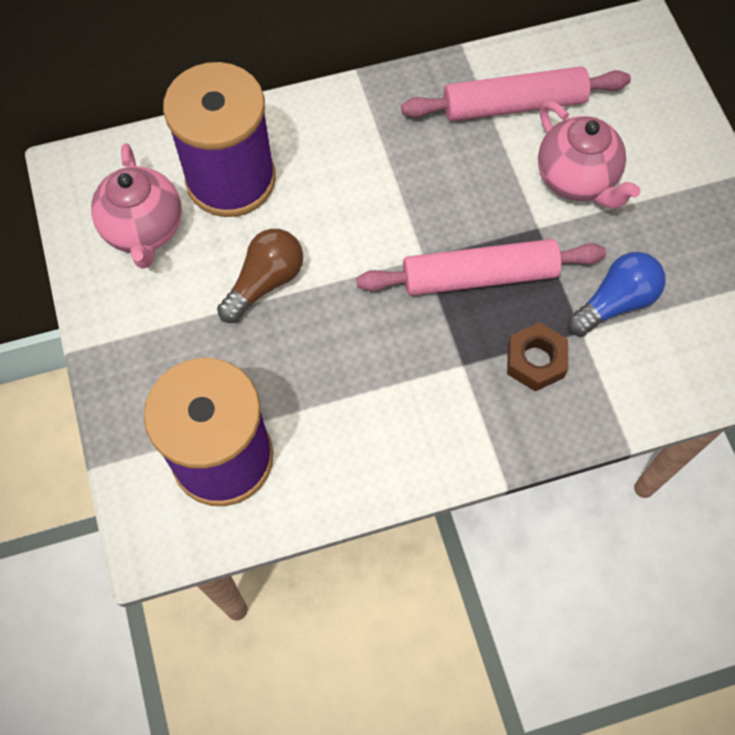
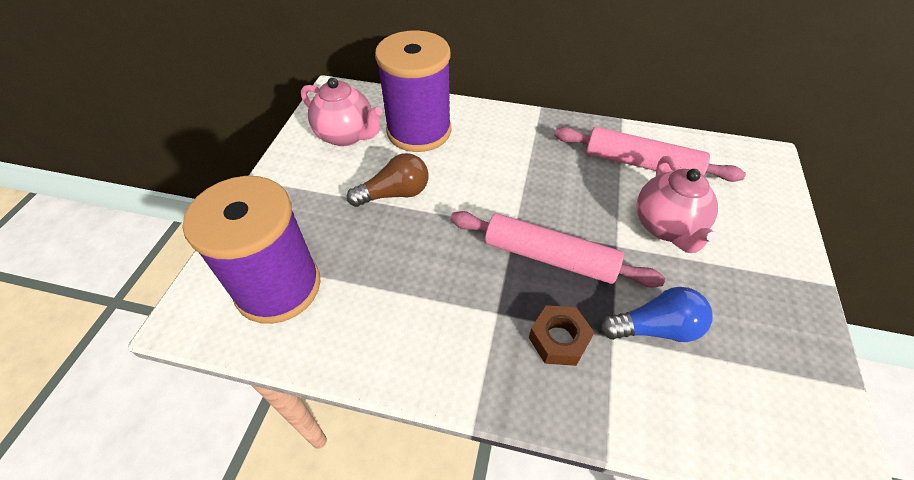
camera: 30 degrees right, 15 degrees down
(144, 230) = (346, 135): pink teapot -> pink teapot turned 75 degrees counterclockwise

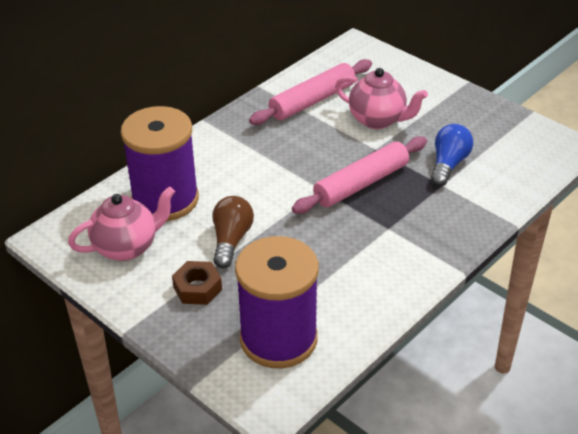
camera: 60 degrees left, 10 degrees down
(559, 339) = (428, 208): brown nut -> brown nut (197, 288)

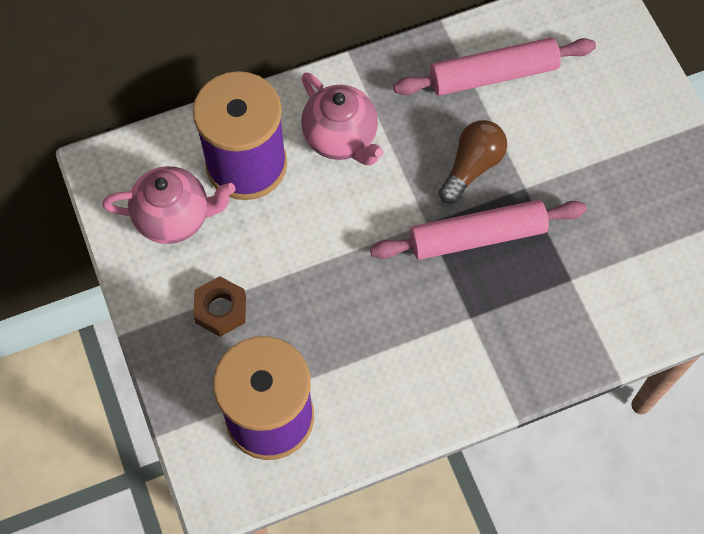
camera: 25 degrees right, 25 degrees up
(231, 240) = (288, 257): brown light bulb -> brown light bulb (472, 167)
(378, 120) = (555, 141): pink teapot -> pink teapot (341, 138)
(448, 164) = (598, 251): blue light bulb -> none

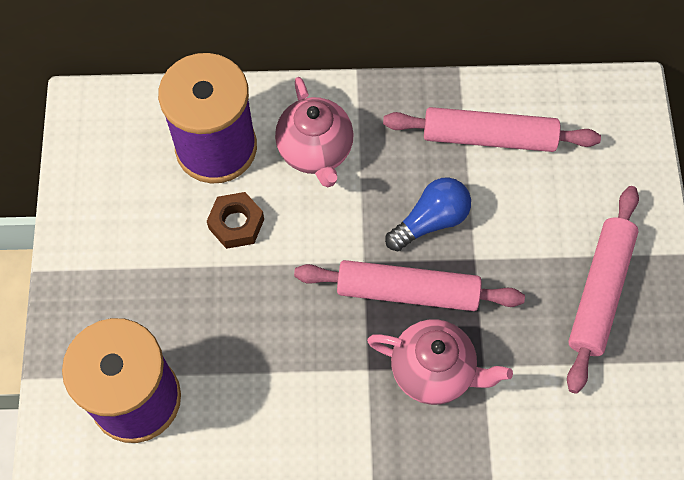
camera: 20 degrees right, 0 degrees up
(174, 218) = (129, 176): pink teapot -> pink teapot (434, 371)
(221, 309) = (134, 278): brown nut -> brown nut (236, 224)
(472, 167) = (431, 221): brown light bulb -> blue light bulb
(645, 180) = (600, 292): none -> pink rolling pin

